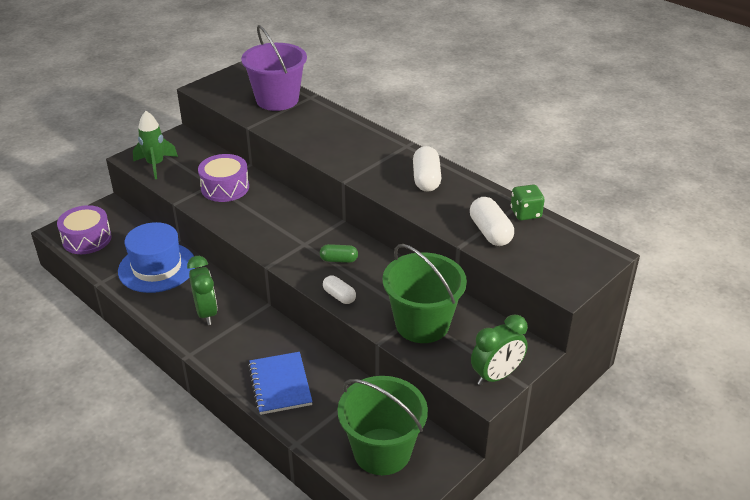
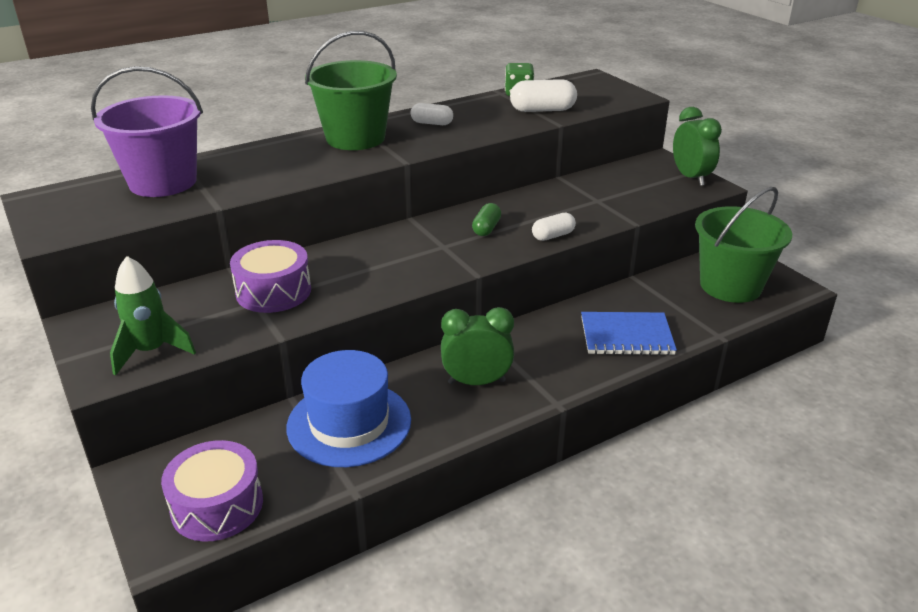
camera: 75 degrees left, 5 degrees down
(422, 324) = (611, 199): green bucket -> green bucket (355, 138)
(426, 179) = (432, 123): white capsule -> white capsule, size x0.63

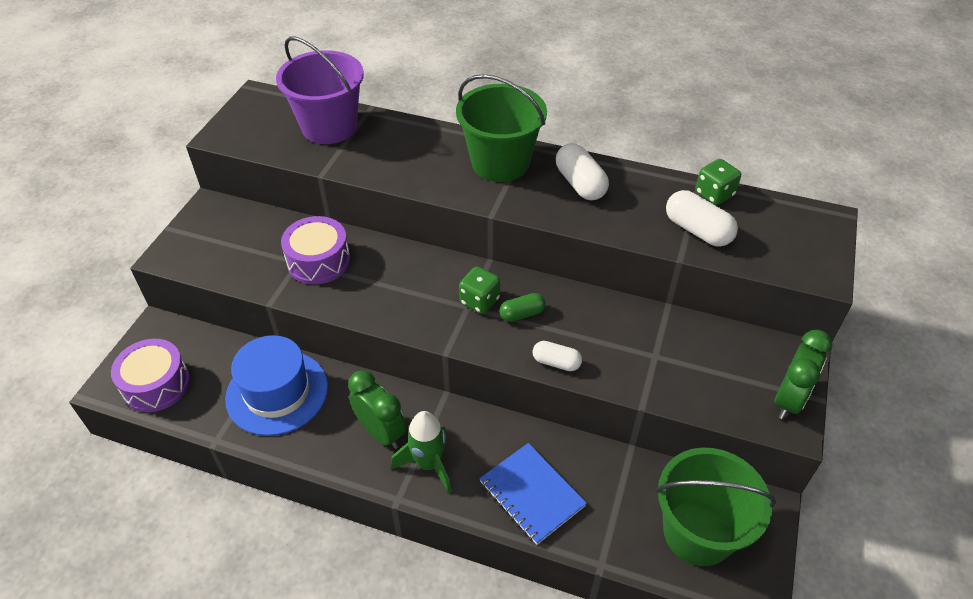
camera: 50 degrees right, 15 degrees up
(151, 351) = (206, 257): green rocket -> green rocket (428, 464)
(432, 123) = (580, 184): white capsule -> white capsule, size x1.59
(446, 239) = (479, 301): none -> green dice

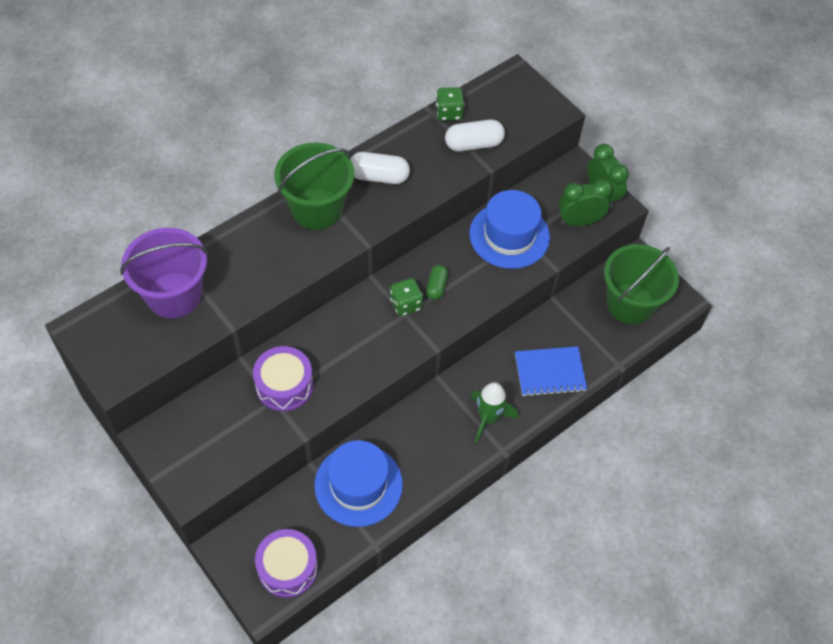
camera: 60 degrees left, 10 degrees up
(381, 432) = (443, 434): green clock -> green clock (579, 221)
(556, 362) = (491, 292): white capsule -> none
(644, 342) = (509, 235): none -> blue hat

